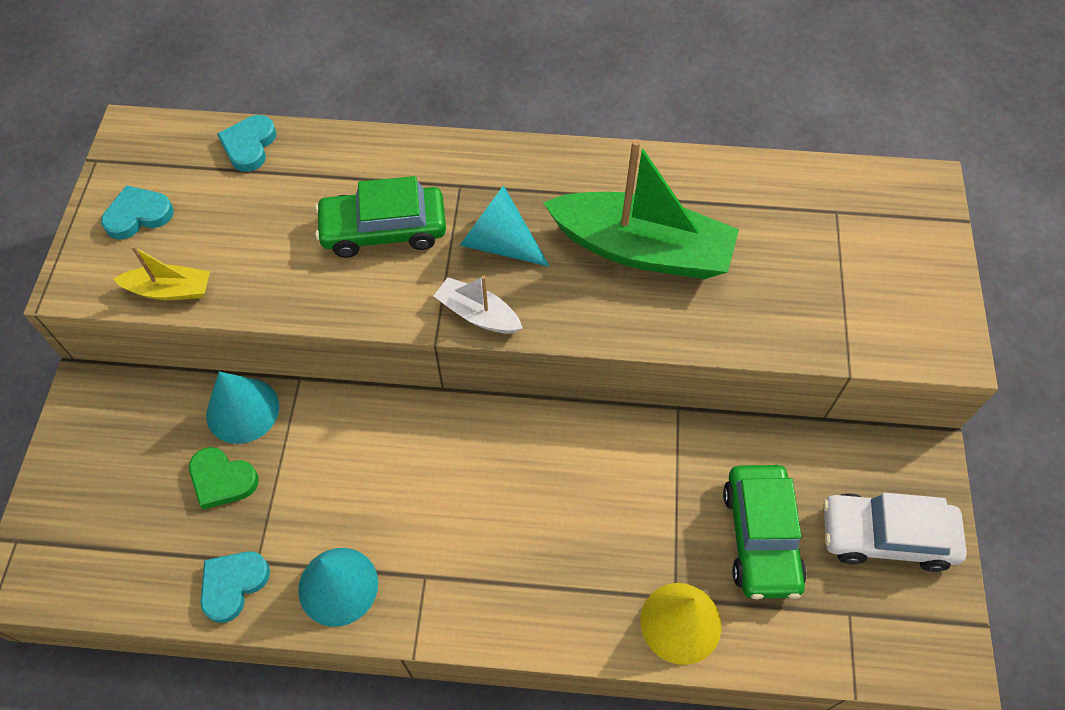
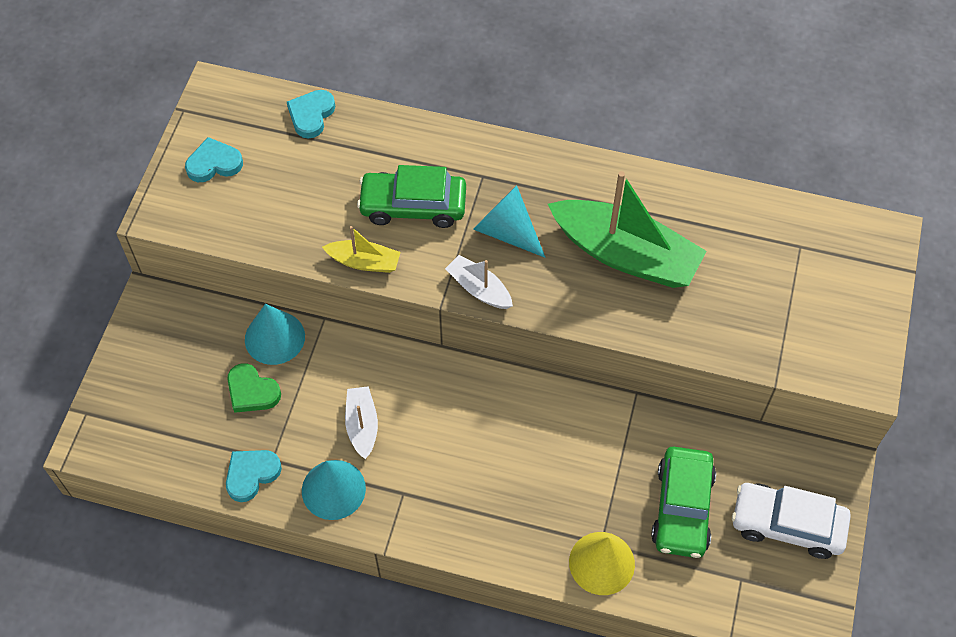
camera: 10 degrees right, 0 degrees up
(170, 290) = (233, 231): yellow boat -> yellow boat (364, 262)
(362, 500) = (362, 425): none -> white boat

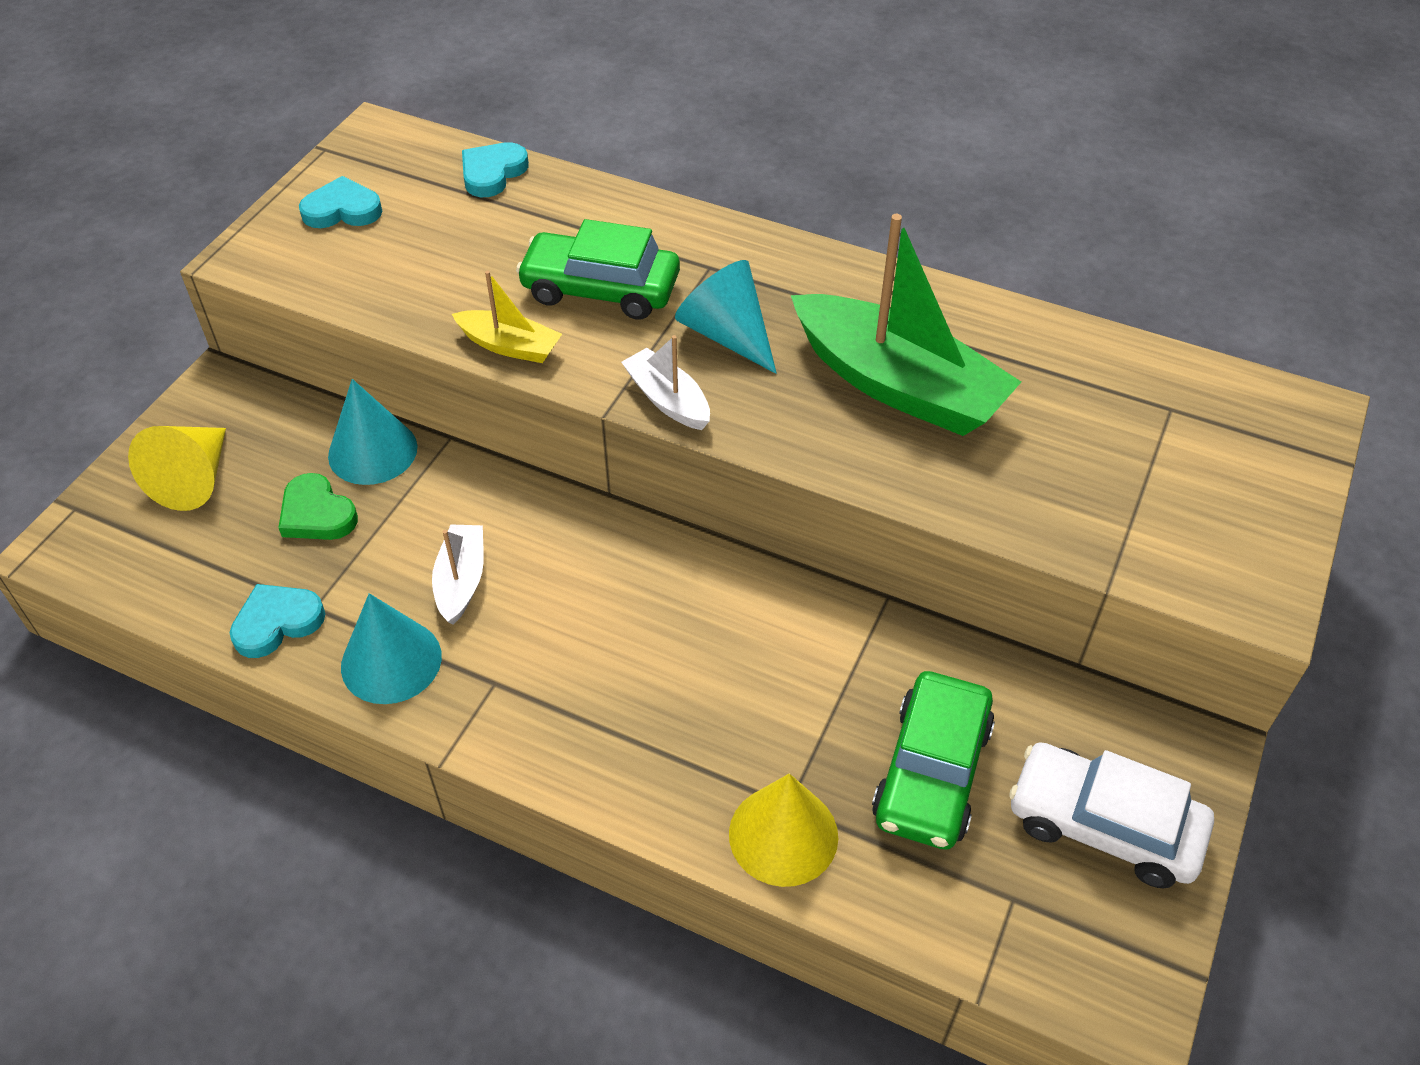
camera: 10 degrees right, 10 degrees down
(160, 378) = (194, 479): none -> yellow cone

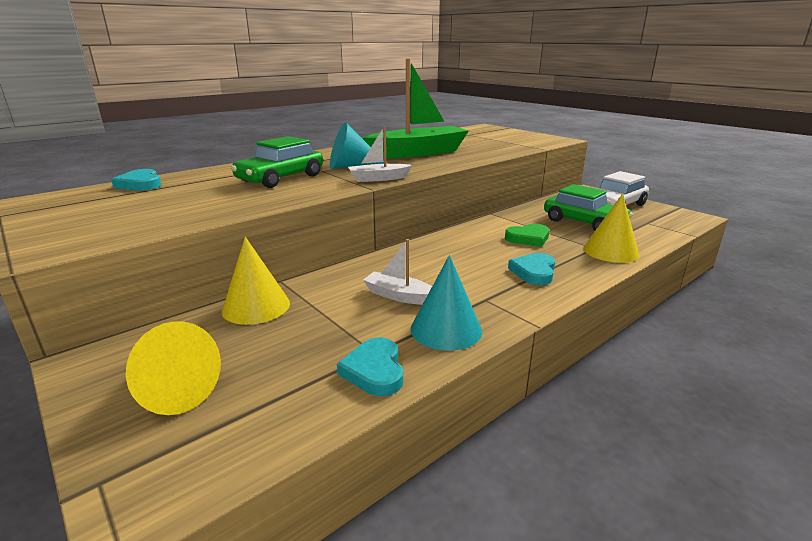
camera: 65 degrees left, 25 degrees down
(317, 514) = (286, 336): green heart -> green heart (528, 238)
(342, 210) = (76, 218): turquoise heart -> turquoise heart (534, 272)
(372, 451) = (256, 306): turquoise cone -> yellow cone
(510, 346) = (290, 198): yellow boat -> none

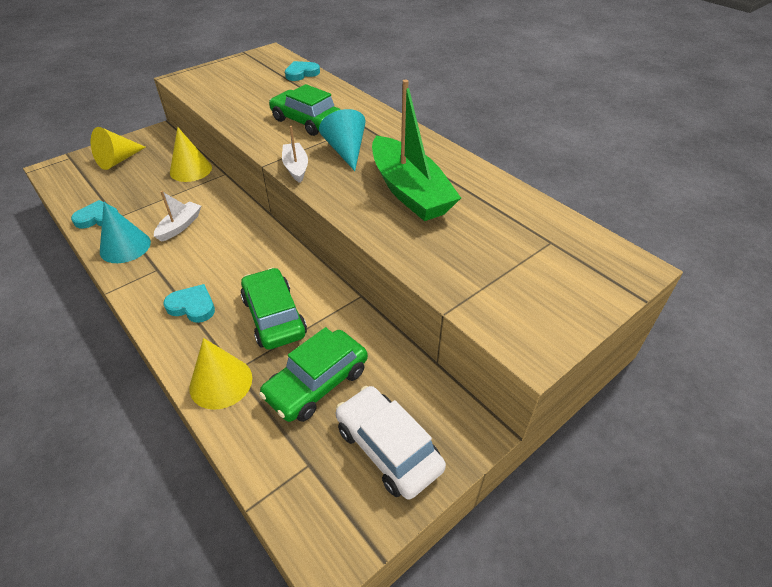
camera: 90 degrees right, 20 degrees up
(528, 238) = (274, 317): green heart -> green car

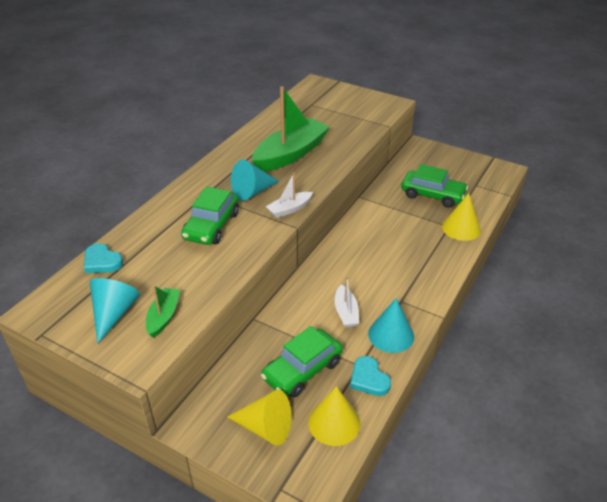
camera: 110 degrees left, 5 degrees down
(180, 226) = (346, 312): white boat -> white boat turned 105 degrees counterclockwise
(191, 170) = (258, 348): yellow cone -> yellow cone (334, 422)
(192, 306) = (420, 264): turquoise heart -> none
(214, 90) = (164, 316): none -> green boat
(238, 74) = (114, 313): none -> turquoise cone
(274, 317) = (401, 225): green car -> green car (302, 370)
(388, 448) = (448, 165): white car -> none

